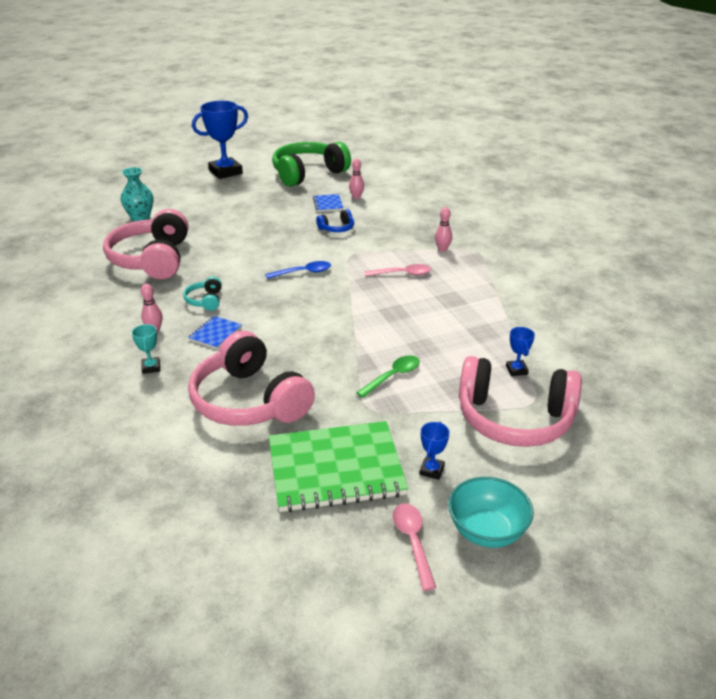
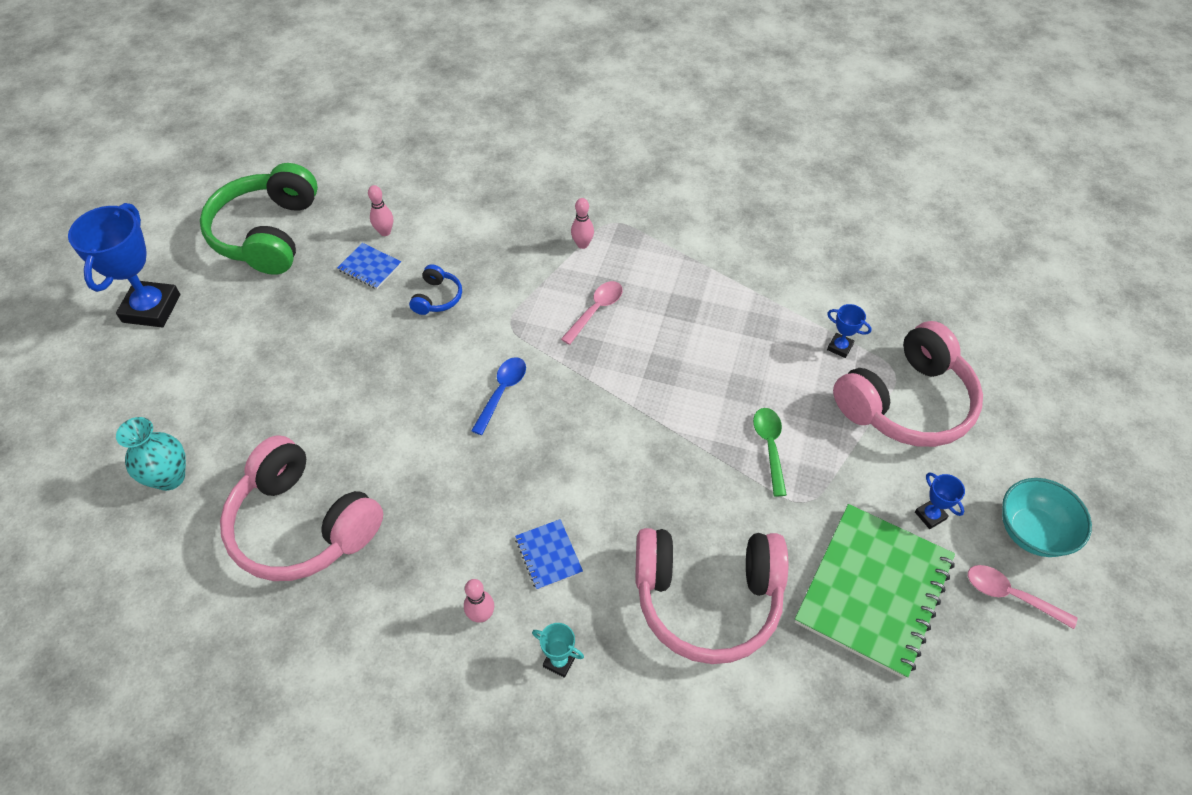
camera: 50 degrees left, 20 degrees up
(205, 301) = (466, 524): turquoise headphones -> none

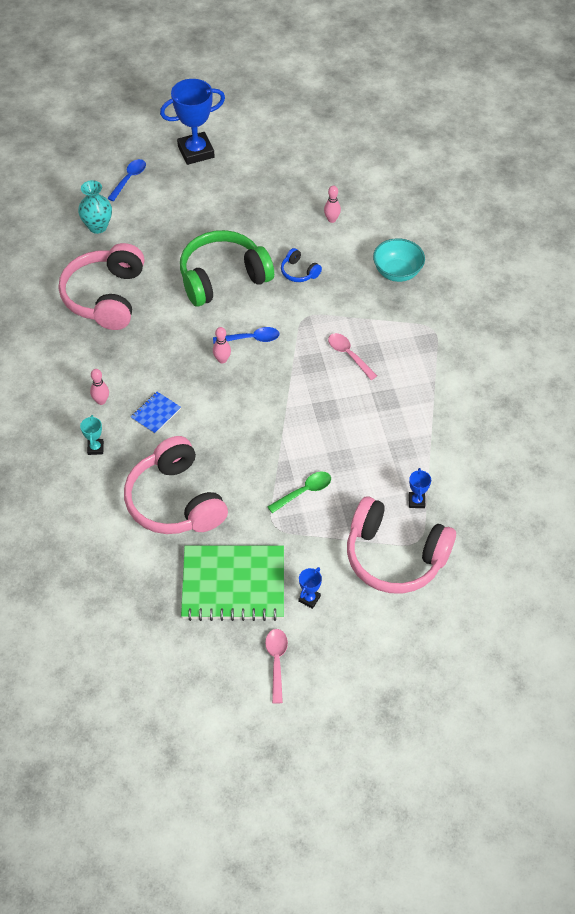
camera: 60 degrees right, 0 degrees up
(122, 401) = (129, 179): none -> blue spoon
(267, 233) = (287, 167): green headphones -> green headphones (223, 278)
(370, 267) = (298, 228): blue notebook -> none
(437, 298) = (299, 272): blue headphones -> blue headphones turned 60 degrees clockwise
(582, 244) = (400, 322): pink bowling pin -> pink bowling pin (222, 360)
(596, 310) = (348, 355): pink spoon -> pink spoon turned 135 degrees counterclockwise
(1032, 532) = (335, 662): turquoise bowl -> turquoise bowl (397, 272)

